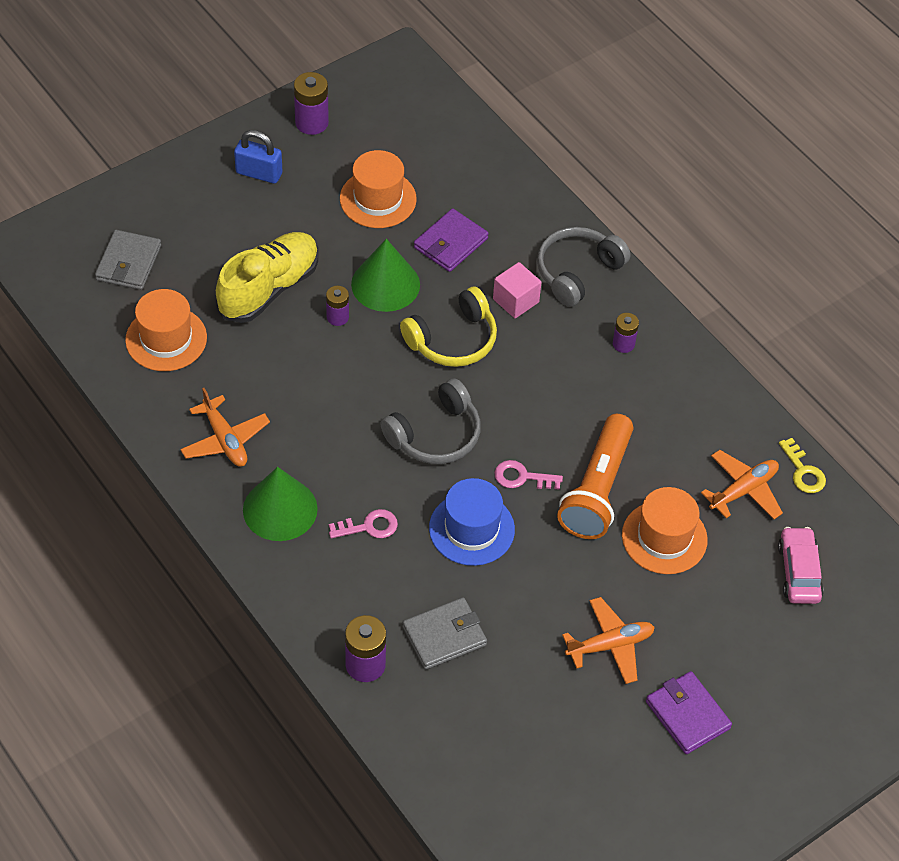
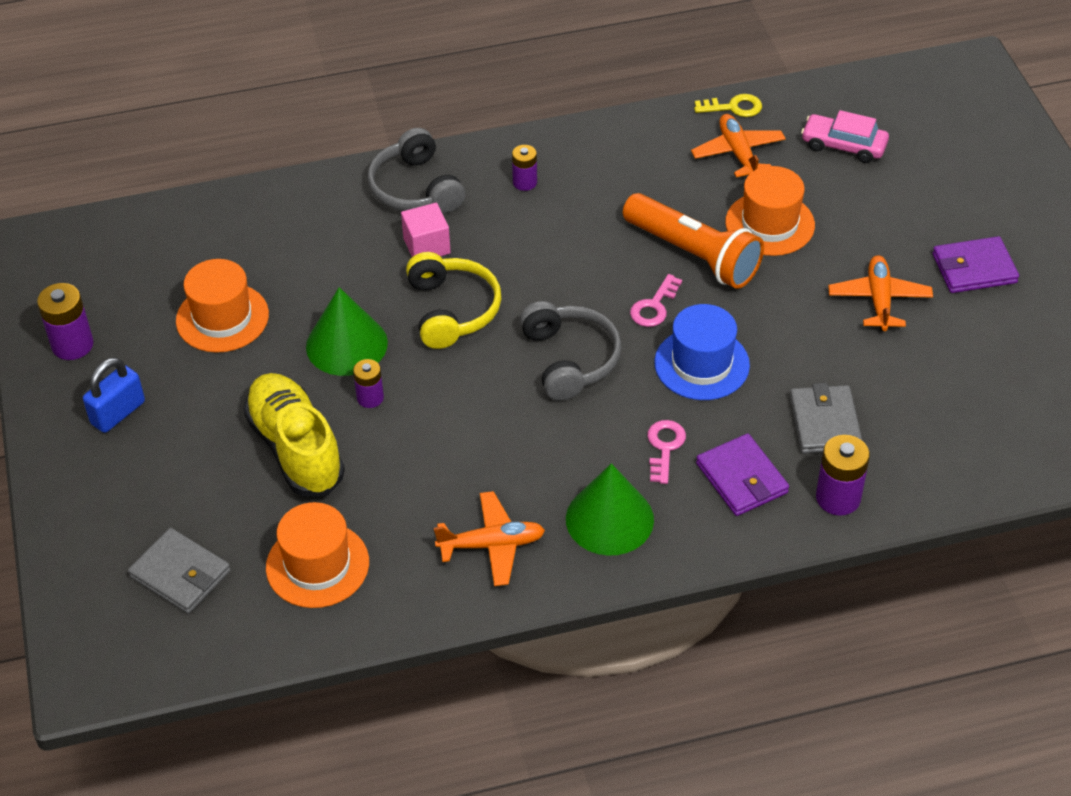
camera: 65 degrees left, 5 degrees down
(450, 243) = (320, 275): purple wallet -> purple wallet (741, 478)

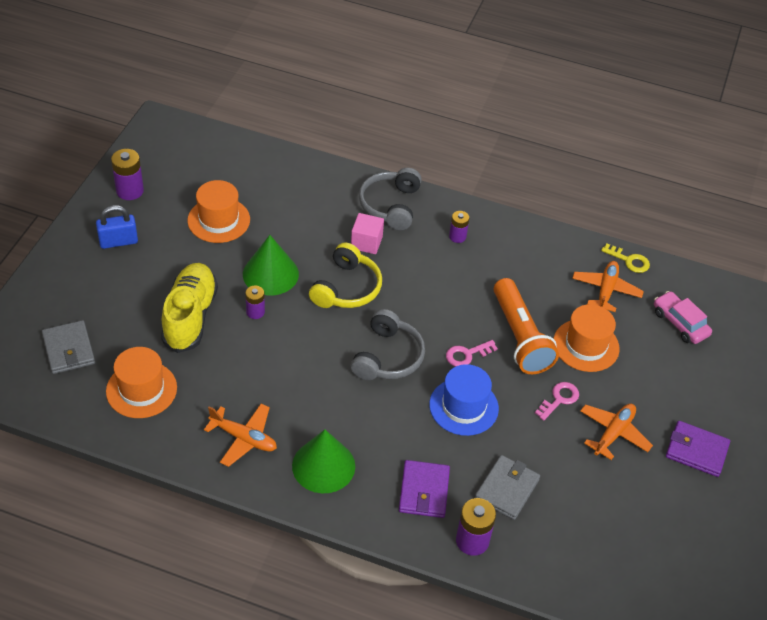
camera: 30 degrees right, 0 degrees up
(664, 447) = (395, 443): pink key -> pink key (559, 399)

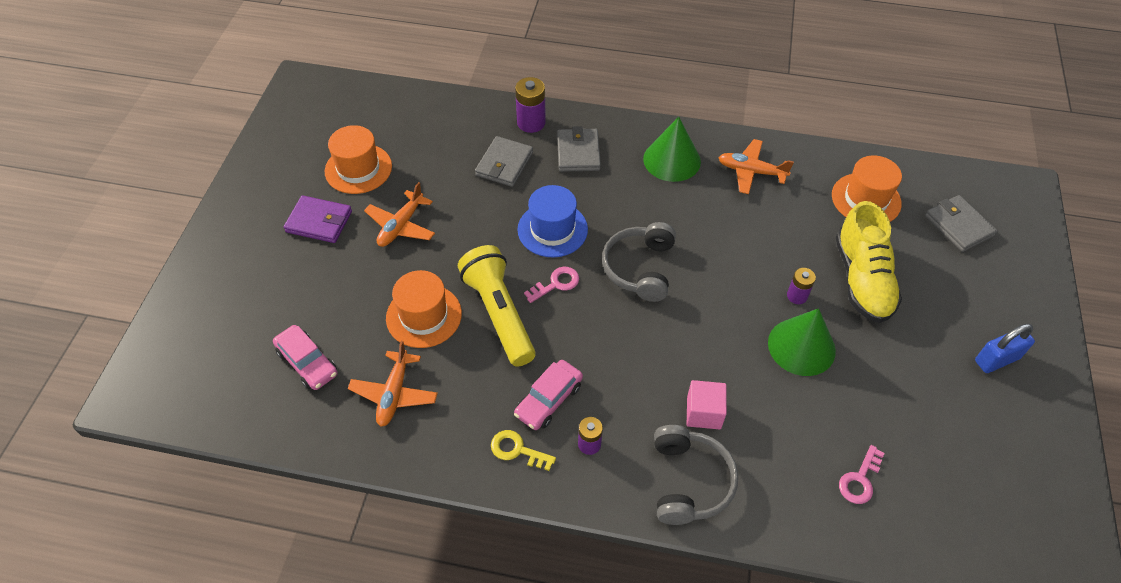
camera: 175 degrees right, 5 degrees up
(130, 191) = (1035, 440): purple battery -> none
(218, 220) = (899, 413): orange hat -> orange hat (358, 169)
(347, 288) = (707, 343): yellow headphones -> none
(424, 491) = (578, 152): purple wallet -> grey wallet
(484, 268) = (548, 400): none -> pink car
(520, 337) = (499, 313): orange flashlight -> yellow flashlight
(559, 399) = (455, 251): pink key -> pink key (860, 479)
(629, 260) = (358, 446): yellow key -> yellow key (517, 450)

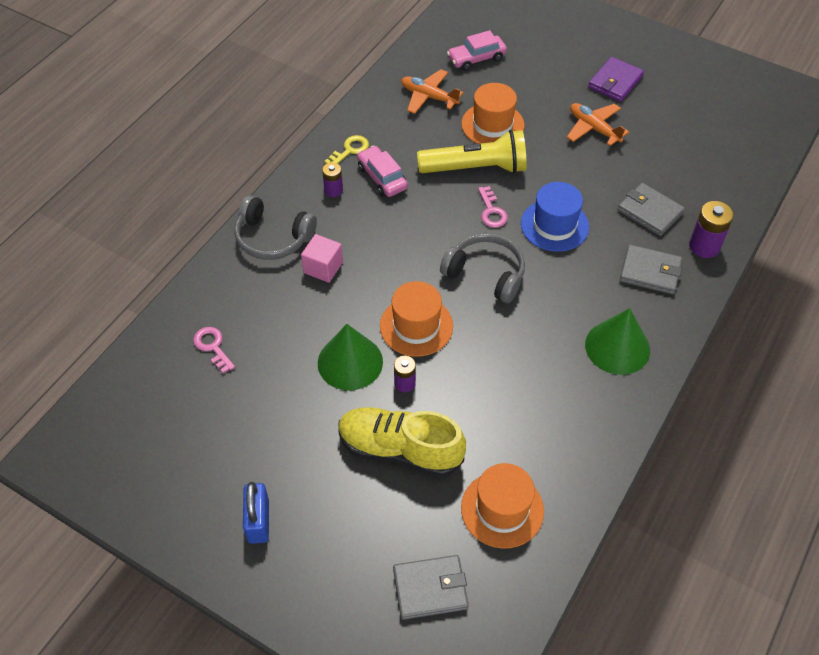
camera: 110 degrees right, 0 degrees up
(358, 169) = (672, 113): orange hat -> orange hat (416, 326)
(751, 171) = (579, 413): orange plane -> none

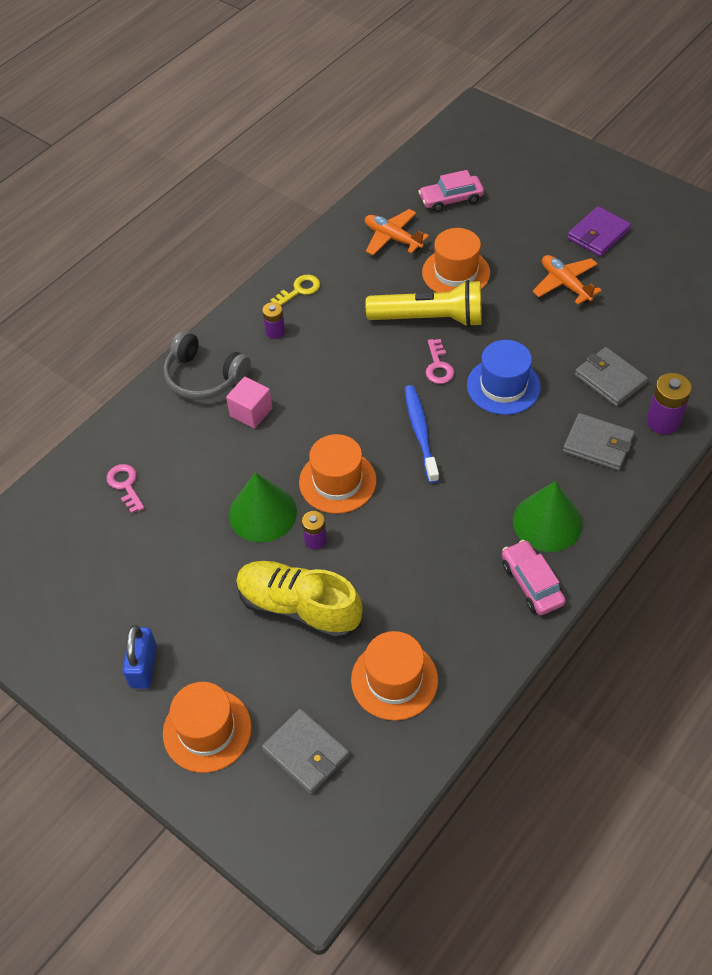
camera: 10 degrees right, 0 degrees up
(331, 577) = (207, 730): none -> orange hat
(382, 177) = (328, 322): pink car -> pink car (531, 583)
(430, 589) = (306, 753): grey wallet -> grey wallet turned 45 degrees clockwise
(486, 274) = (420, 432): grey headphones -> blue toothbrush

